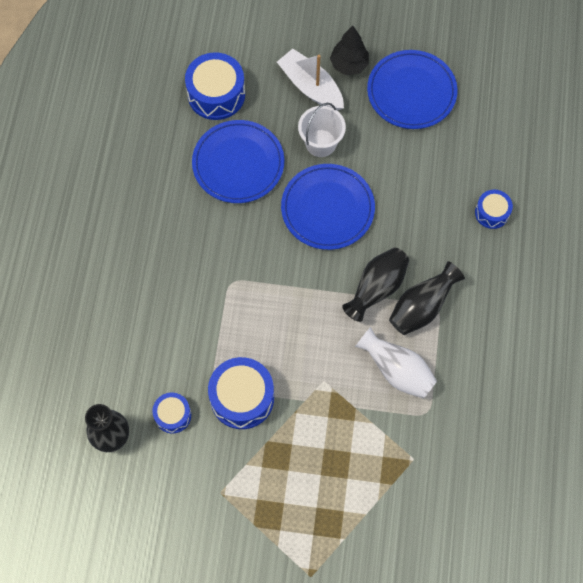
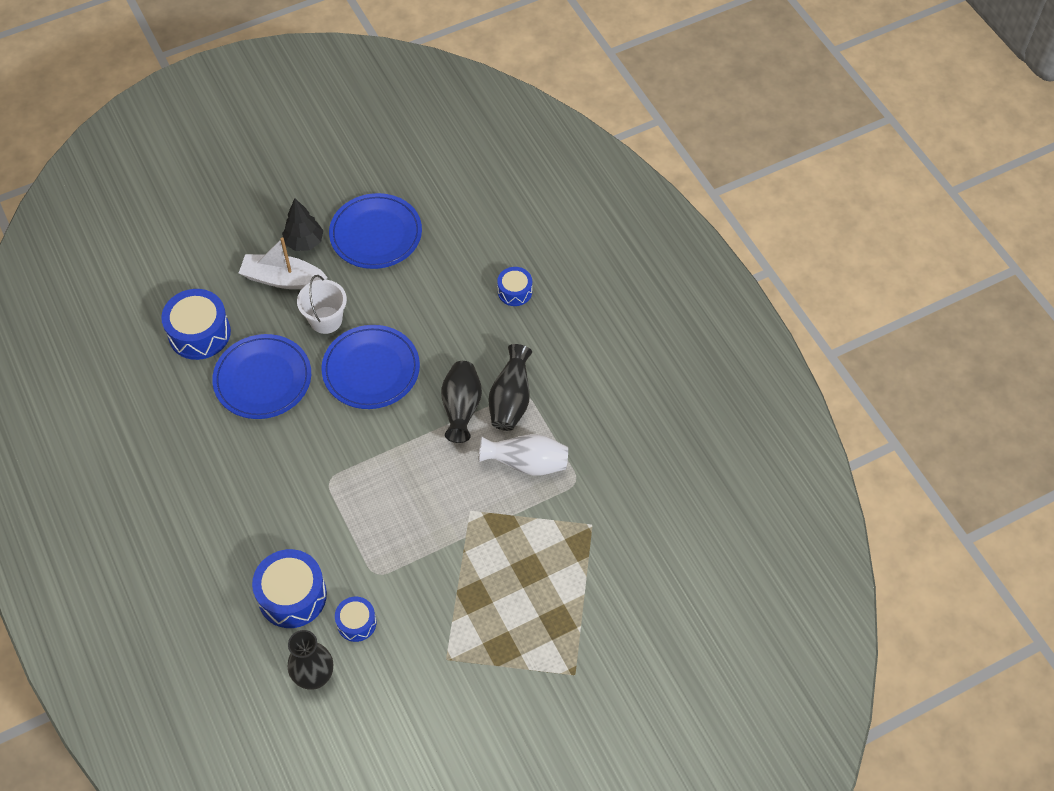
camera: 35 degrees left, 10 degrees down
(242, 398) = (408, 569): blue drum -> blue drum (292, 596)

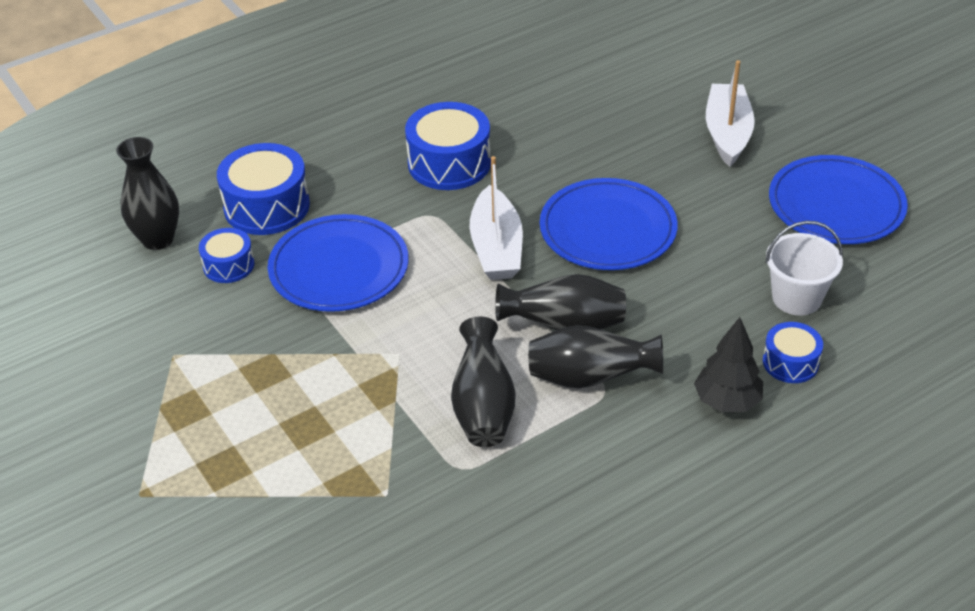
camera: 85 degrees right, 15 degrees down
(199, 333) = (623, 81): blue drum -> blue drum (449, 163)
(263, 379) = (569, 139): blue plate -> blue plate (339, 268)
(304, 242) = (794, 143): black tree -> black tree (727, 401)
(326, 320) = (675, 178): white bucket -> white bucket (796, 298)
(375, 440) = (496, 248): none -> white boat
(527, 464) = (483, 407): white vase -> black vase

